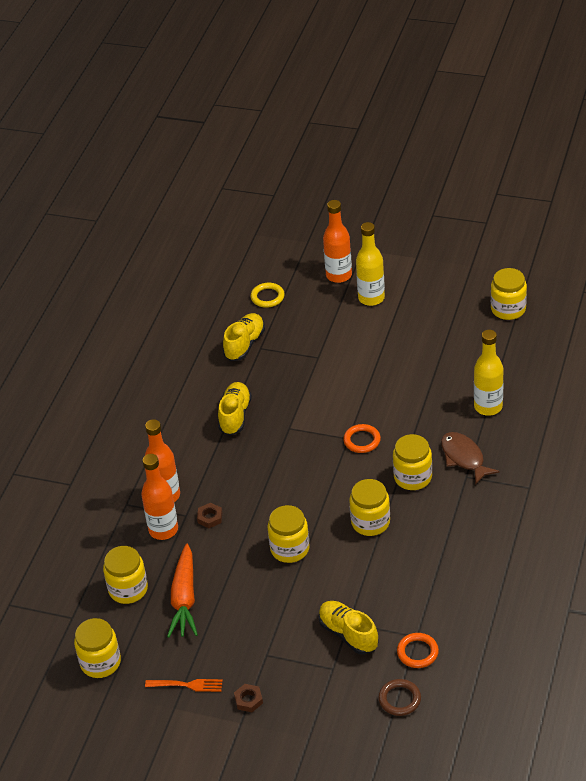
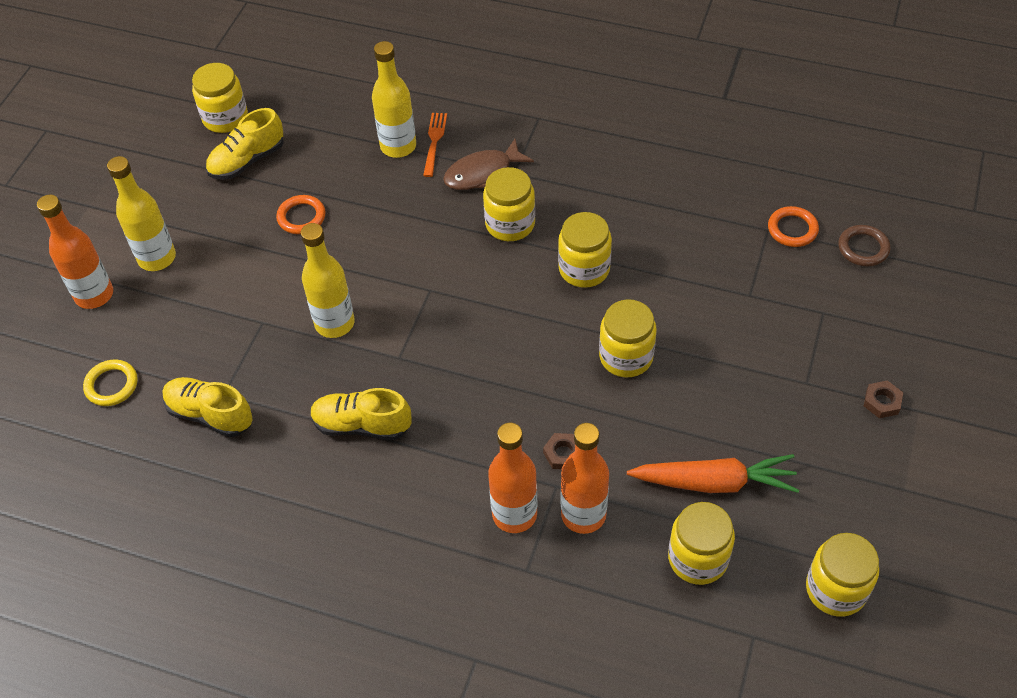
camera: 90 degrees left, 10 degrees up
(186, 685) = (865, 475): orange fork -> orange fork (434, 142)
(317, 392) = (334, 323): none -> yellow bottle
(348, 634) = (768, 295): yellow shoe -> yellow shoe (247, 160)
(362, 440) = (437, 275): orange ring -> orange ring (301, 217)

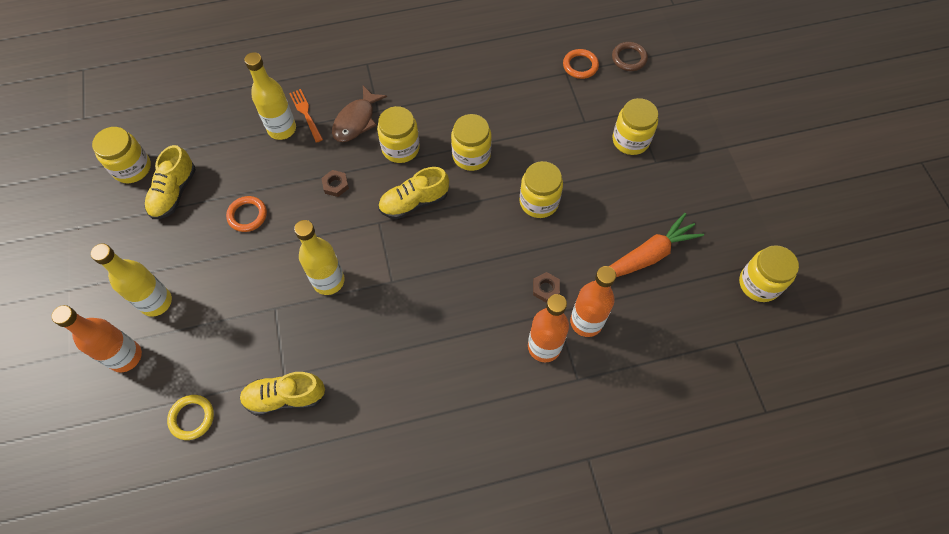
camera: 35 degrees left, 10 degrees up
(362, 425) = (400, 343): yellow shoe -> yellow shoe (414, 202)
(698, 558) = (672, 310): yellow jar -> yellow jar (630, 140)
(882, 402) = (705, 152): brown nut -> brown nut (335, 185)

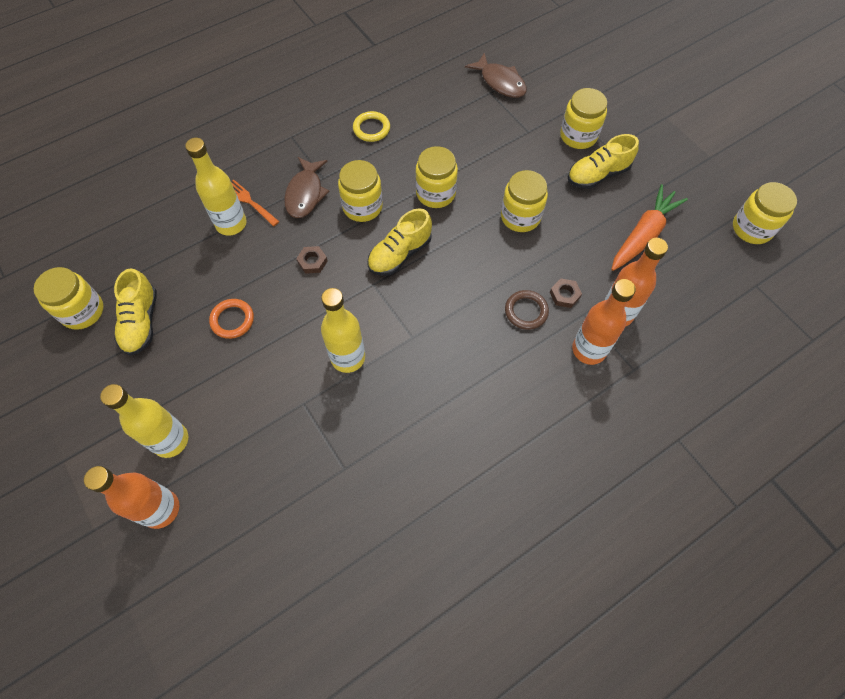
camera: 20 degrees left, 0 degrees up
(192, 418) = (264, 546): yellow ring -> yellow ring (371, 129)
(285, 397) = (355, 489): yellow shoe -> yellow shoe (598, 175)
(580, 66) = (500, 82): orange ring -> brown fish
(629, 58) = (542, 64): brown ring -> brown ring (526, 311)

